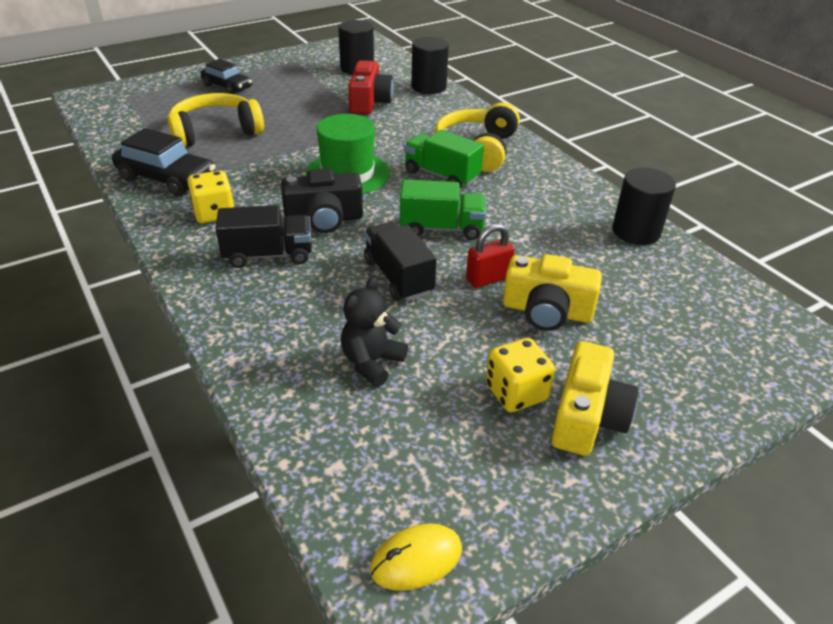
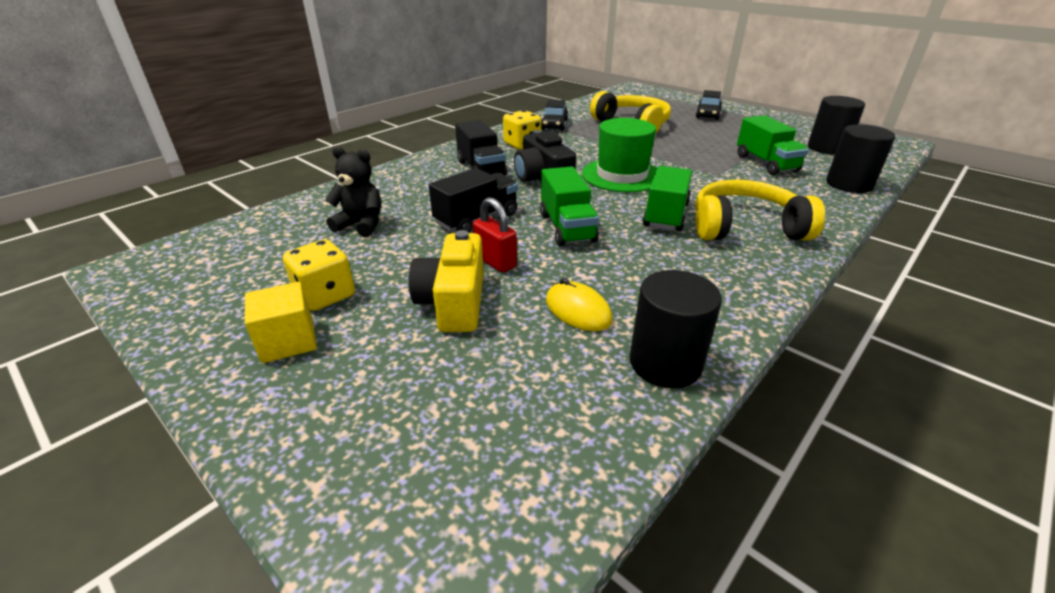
camera: 75 degrees right, 5 degrees down
(167, 178) = (554, 125): black car -> black car, size x0.66
(369, 102) = (766, 163): red camera -> green truck
(416, 559) = (153, 271): yellow mouse -> yellow mouse (578, 310)
(587, 417) = (288, 341): yellow camera -> yellow cube

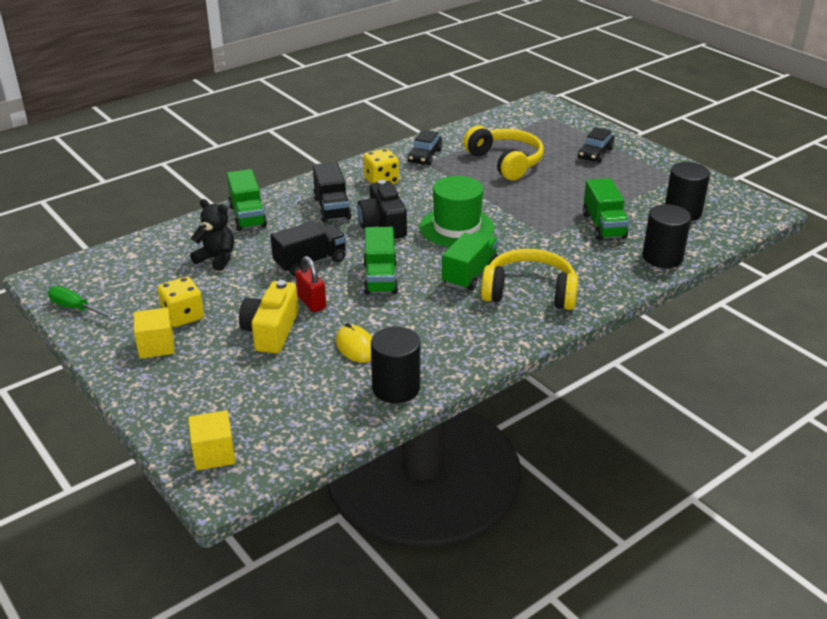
camera: 10 degrees right, 0 degrees up
(166, 300) = (76, 308): none -> green screwdriver
(389, 182) = (247, 216): none -> green truck
(412, 537) = (214, 454): none -> yellow cube

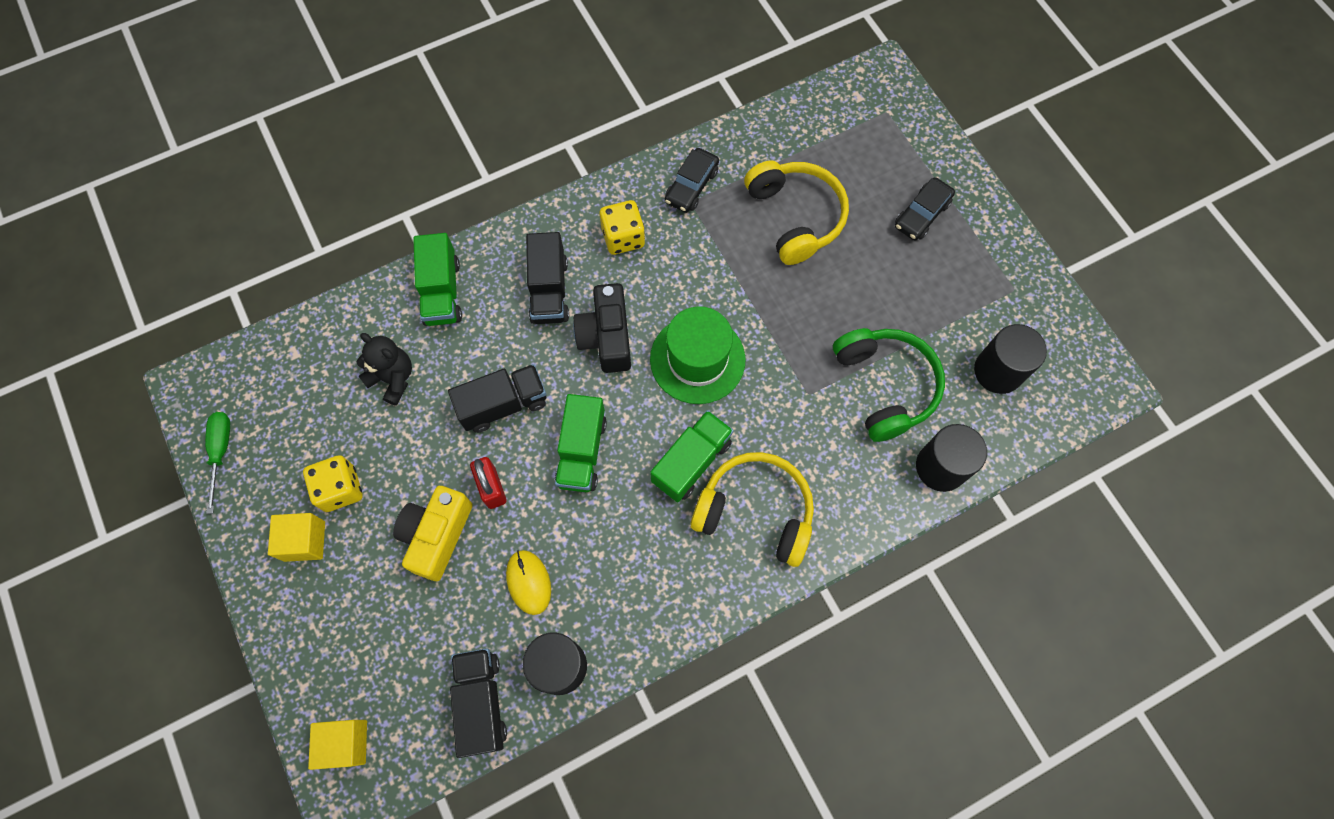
camera: 10 degrees right, 35 degrees up
(76, 308) = (221, 452): green screwdriver -> green screwdriver turned 45 degrees clockwise
(333, 416) = (481, 702): none -> black truck
(603, 226) = (885, 386): green truck -> green headphones

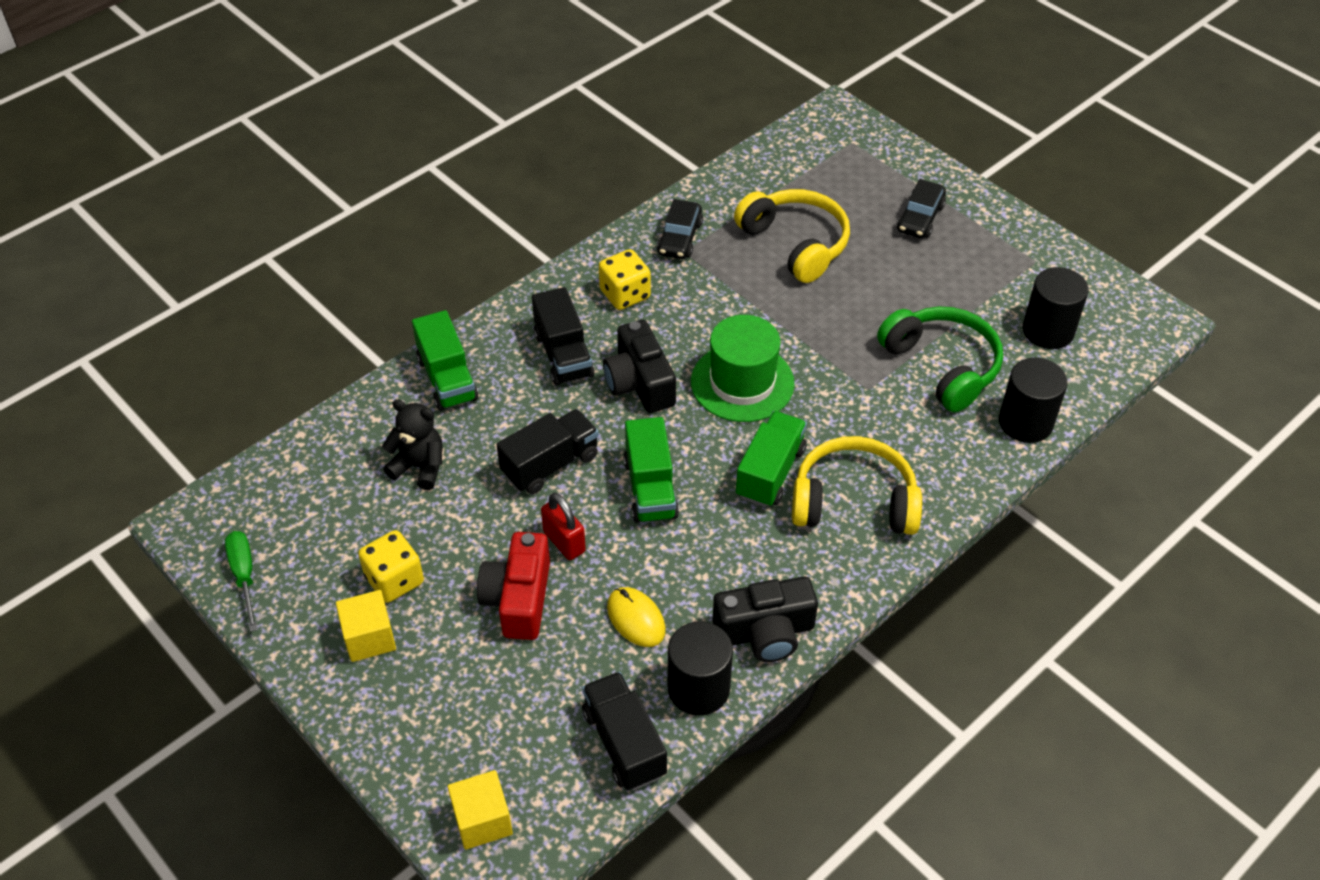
camera: 15 degrees left, 20 degrees down
(437, 535) = (518, 599): yellow camera -> red camera
(634, 626) = (765, 632): none -> black camera

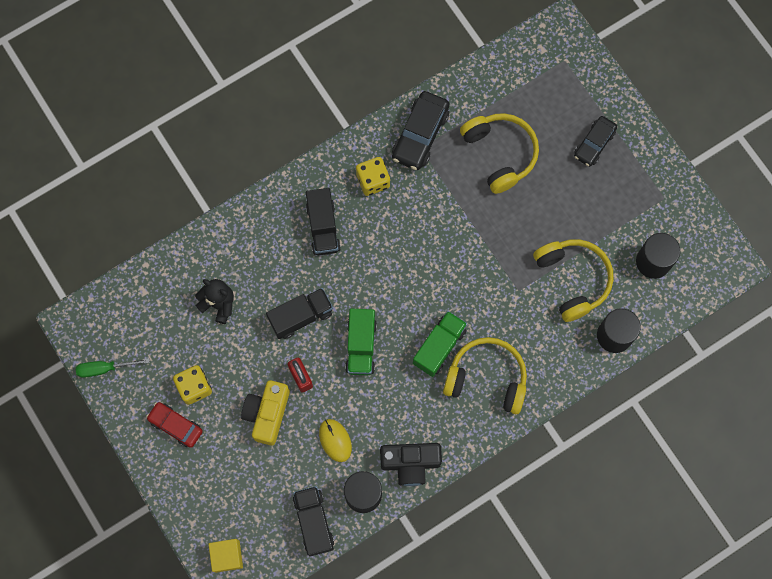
camera: 10 degrees right, 25 degrees up
(244, 576) = (105, 368): green screwdriver -> green screwdriver turned 90 degrees counterclockwise
(369, 638) = (176, 426): yellow cube -> red car
(447, 379) = (244, 235): green truck -> none
(518, 599) = (267, 414): red camera -> yellow camera
(639, 383) = (369, 260): black camera -> none
(680, 238) = (420, 135): black car -> black car, size x1.51
(742, 382) = (437, 271): green hat -> none
(942, 366) = (573, 279): green headphones -> yellow headphones

